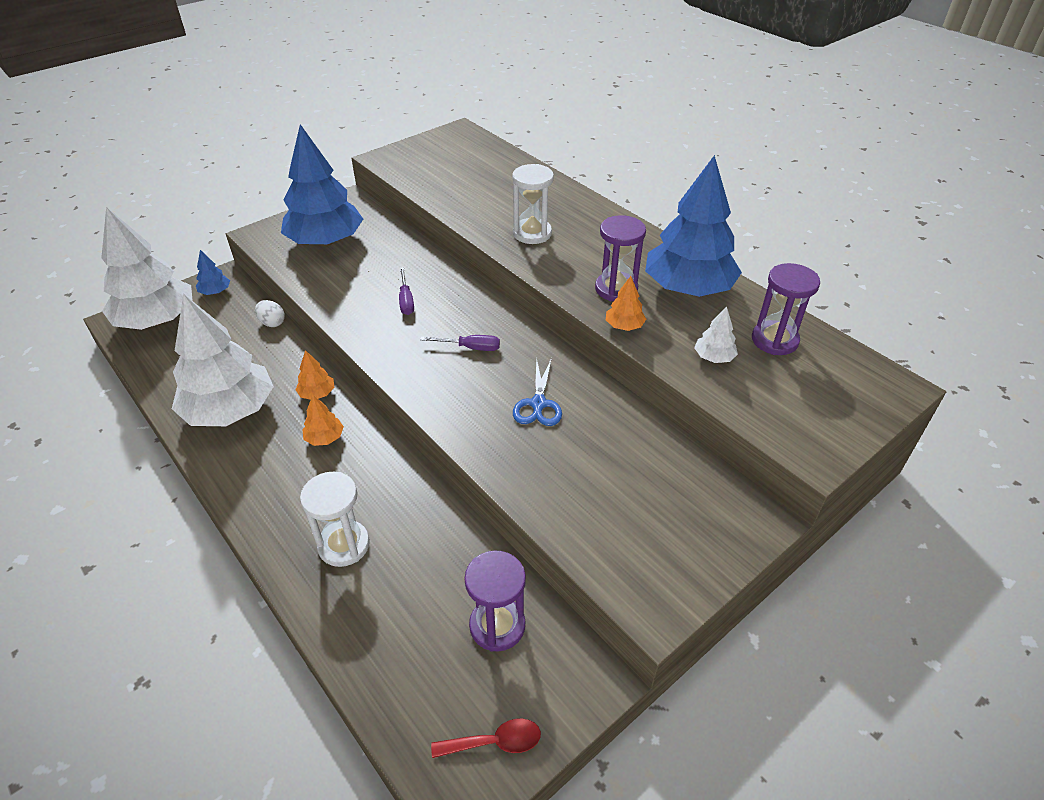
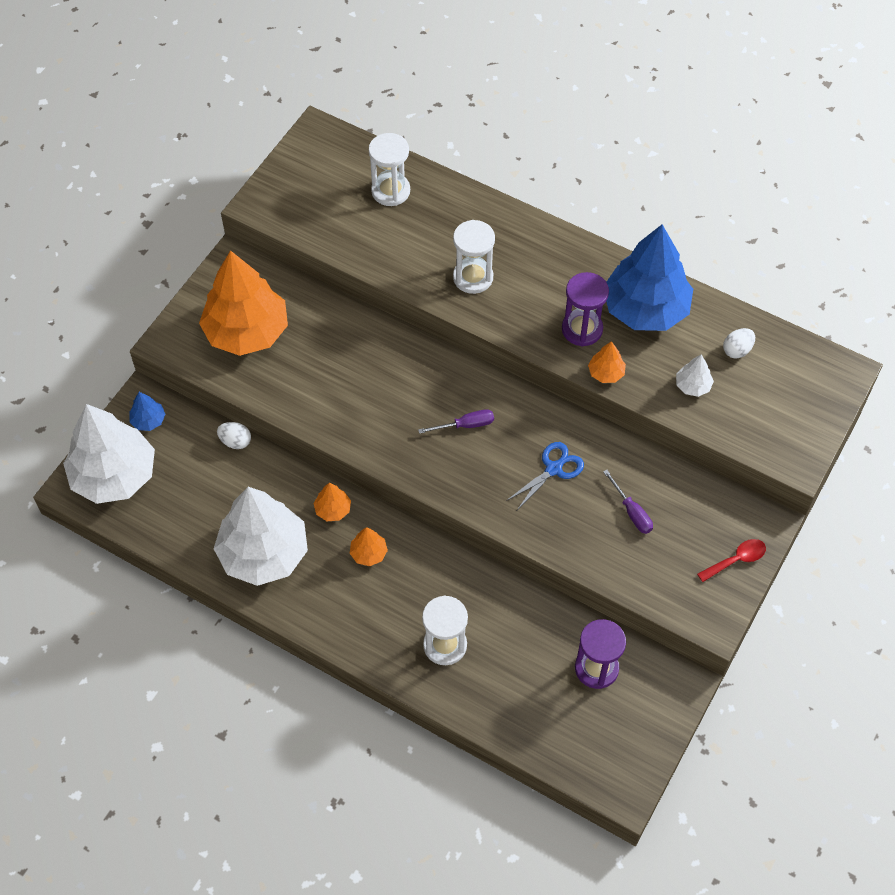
camera: 20 degrees left, 15 degrees up
(326, 241) = (247, 331): blue tree -> orange tree
(406, 301) = (375, 387): purple screwdriver -> purple screwdriver (631, 512)
(494, 742) = (632, 749): red spoon -> red spoon (736, 560)
(495, 170) = (390, 191): none -> white hourglass
(538, 404) = (554, 469): blue scissors -> blue scissors turned 120 degrees counterclockwise
(774, 340) = (737, 350): purple hourglass -> white egg

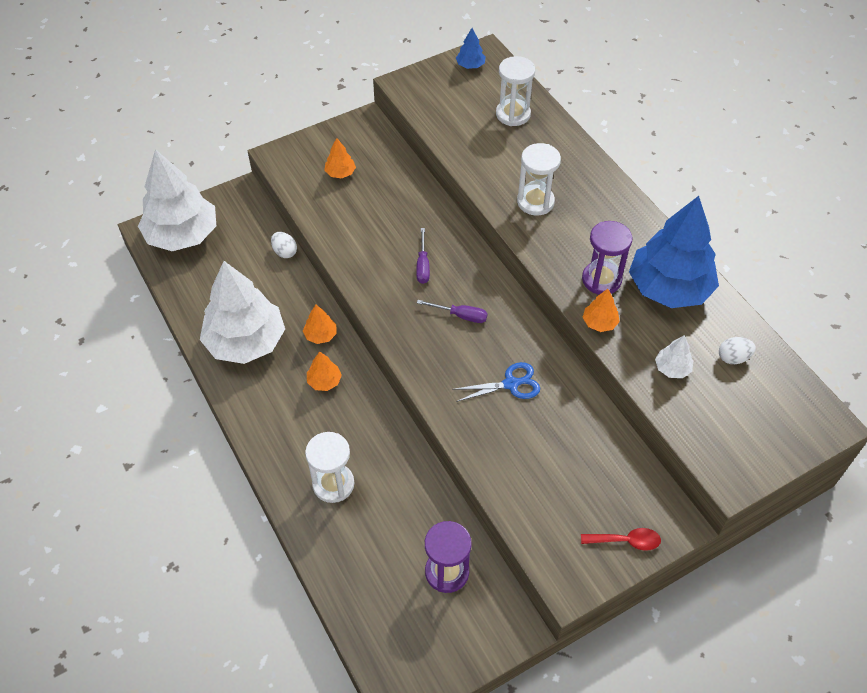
camera: 30 degrees right, 5 degrees down
(148, 420) = (234, 209): blue tree -> blue tree (470, 65)
(247, 331) = (340, 173): orange tree -> orange tree, size x0.41
(631, 512) = (556, 452): purple screwdriver -> purple screwdriver (423, 265)

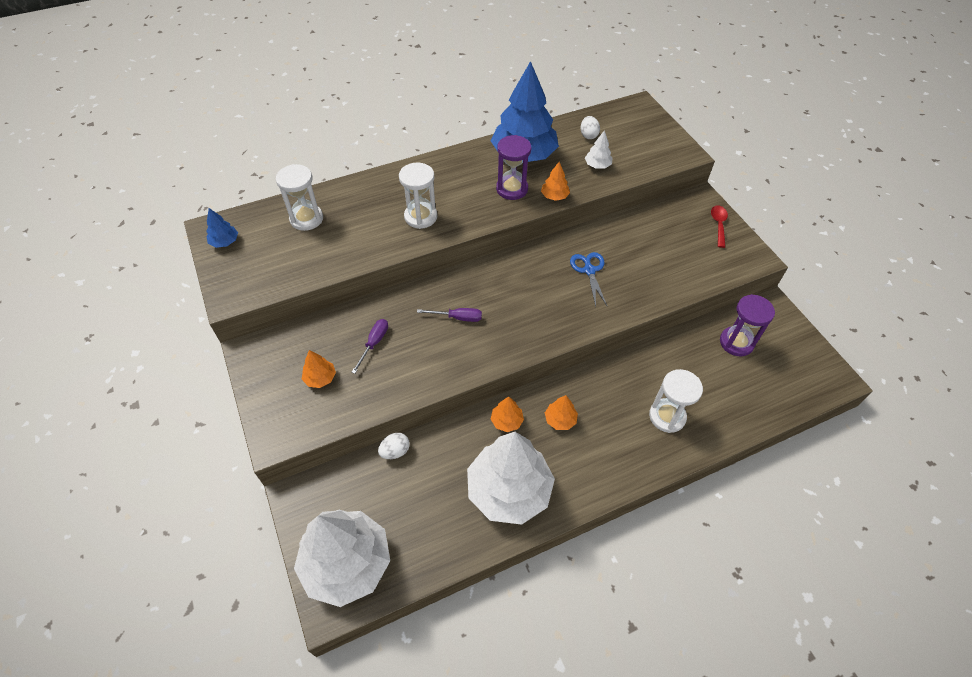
camera: 85 degrees left, 0 degrees up
(460, 315) = (518, 296): purple screwdriver -> purple screwdriver (374, 343)

